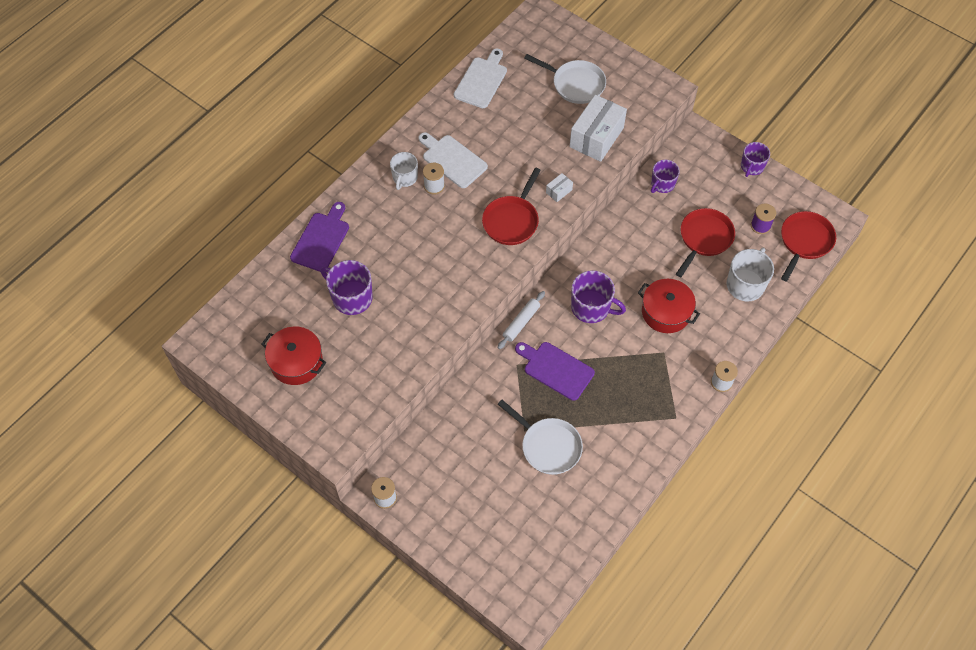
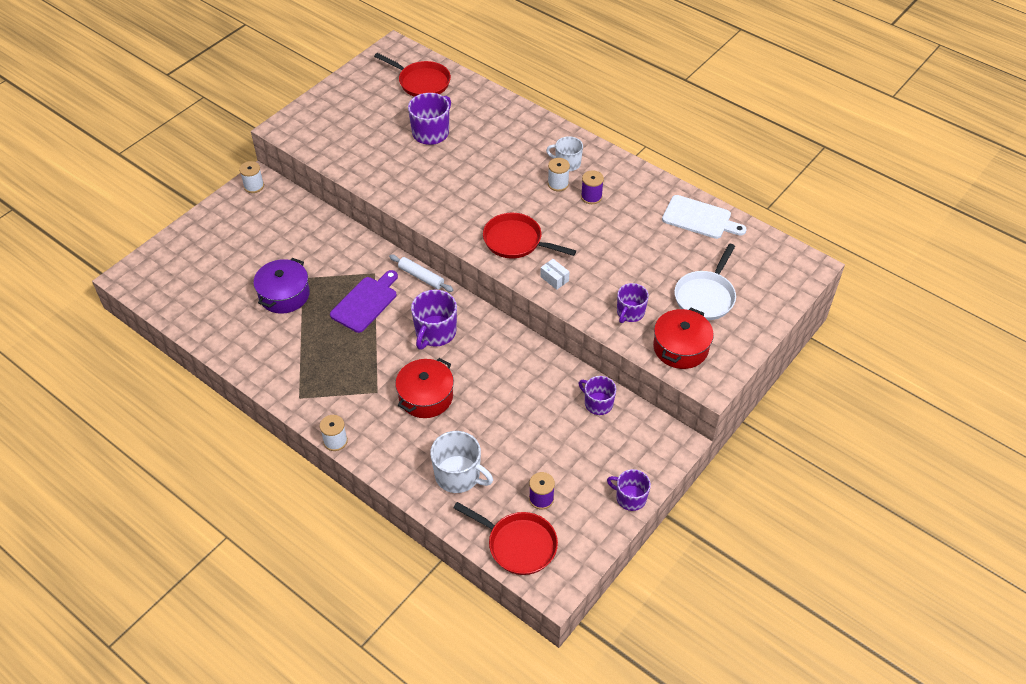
camera: 90 degrees right, 10 degrees down
(296, 362) = (368, 103): red pot -> red pot (680, 348)
(321, 239) = (495, 112): purple cutting board -> none
(452, 160) = (591, 197): white cutting board -> purple spool
(548, 446) = (284, 295): white pan -> purple pot
(596, 137) = (630, 312): white box -> purple mug
(704, 239) = (522, 439): red pan -> red pan (421, 82)

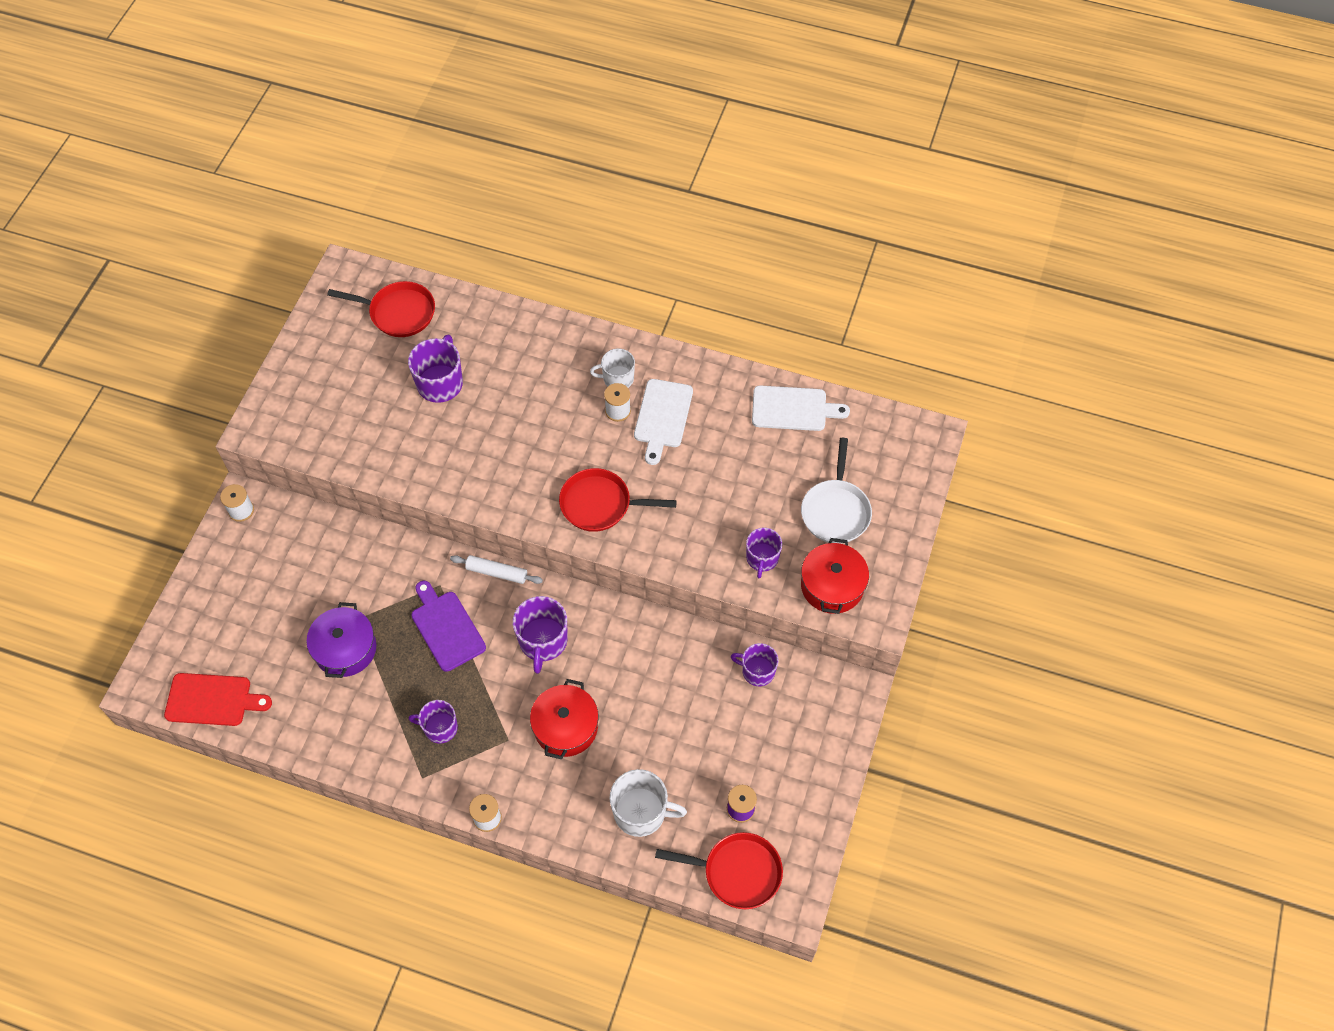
camera: 20 degrees left, 10 degrees up
(172, 300) = (212, 700): none -> red cutting board
(366, 302) = (446, 628): purple cutting board -> purple cutting board turned 45 degrees counterclockwise
(554, 279) = (662, 541): white box -> none
(591, 197) = (662, 417): purple spool -> white cutting board
(630, 498) = (833, 774): purple mug -> purple mug (440, 728)

